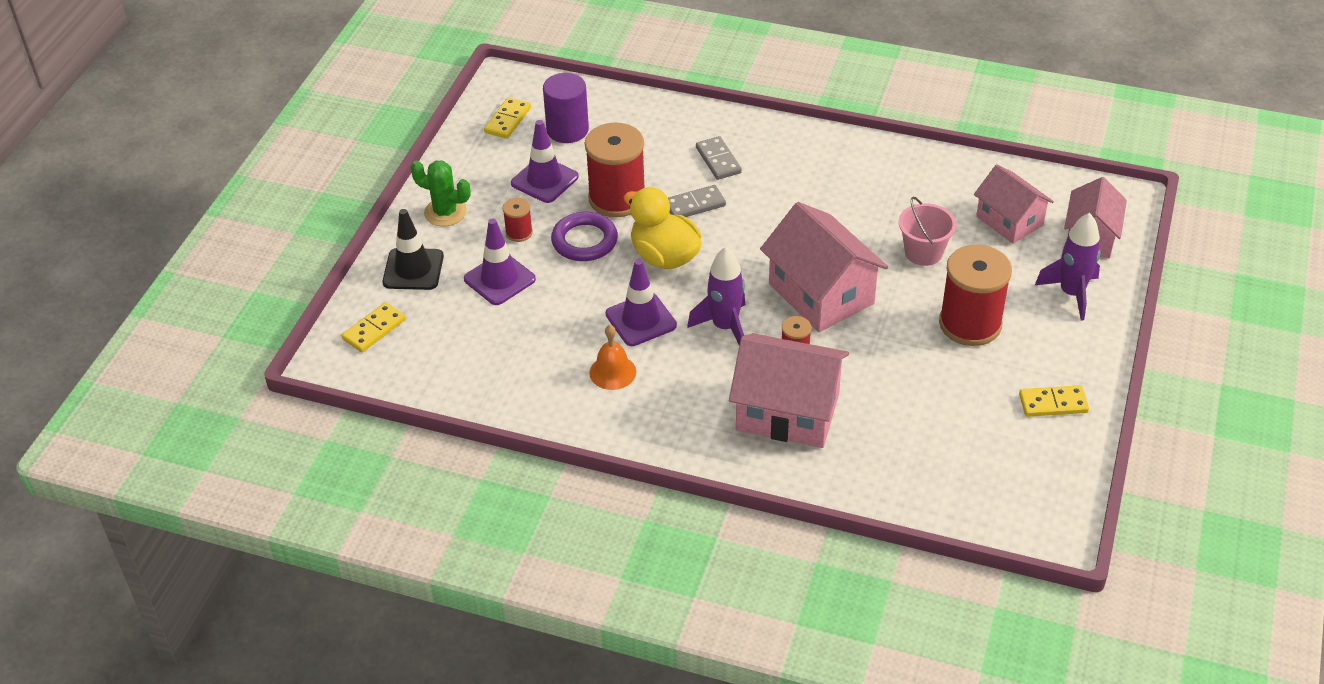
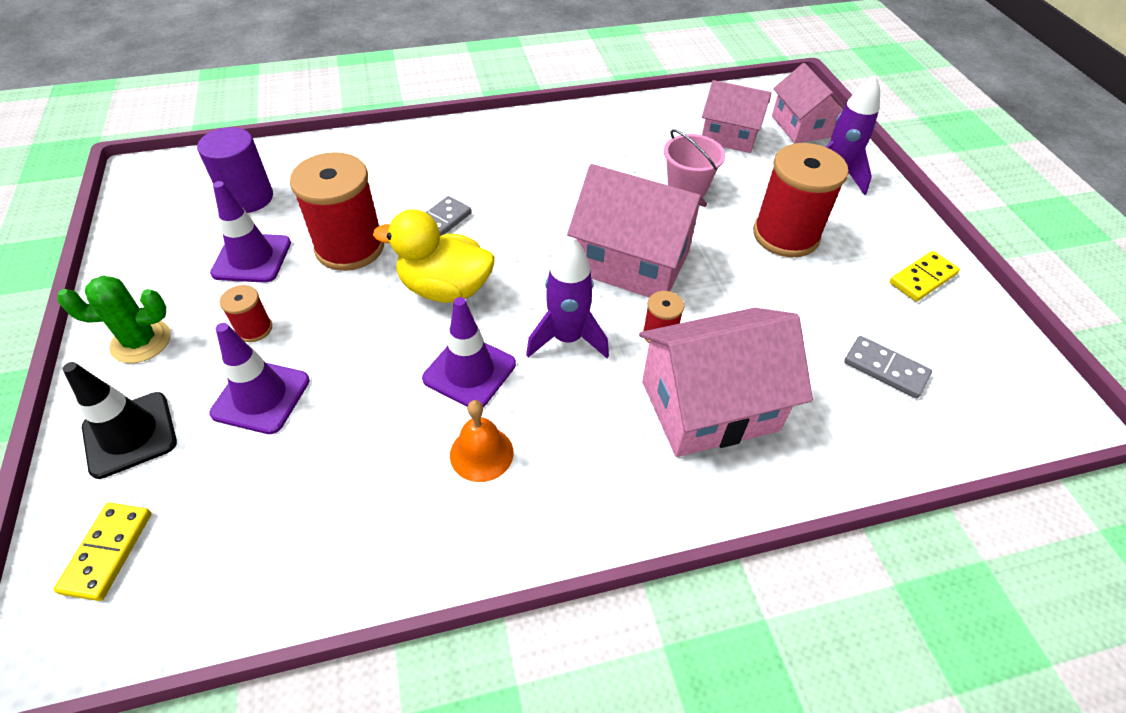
camera: 35 degrees left, 5 degrees up
(508, 120) = (170, 211): yellow domino -> none
(584, 241) = (342, 307): purple ring -> none
(718, 160) = (431, 173): grey domino -> grey domino (885, 369)

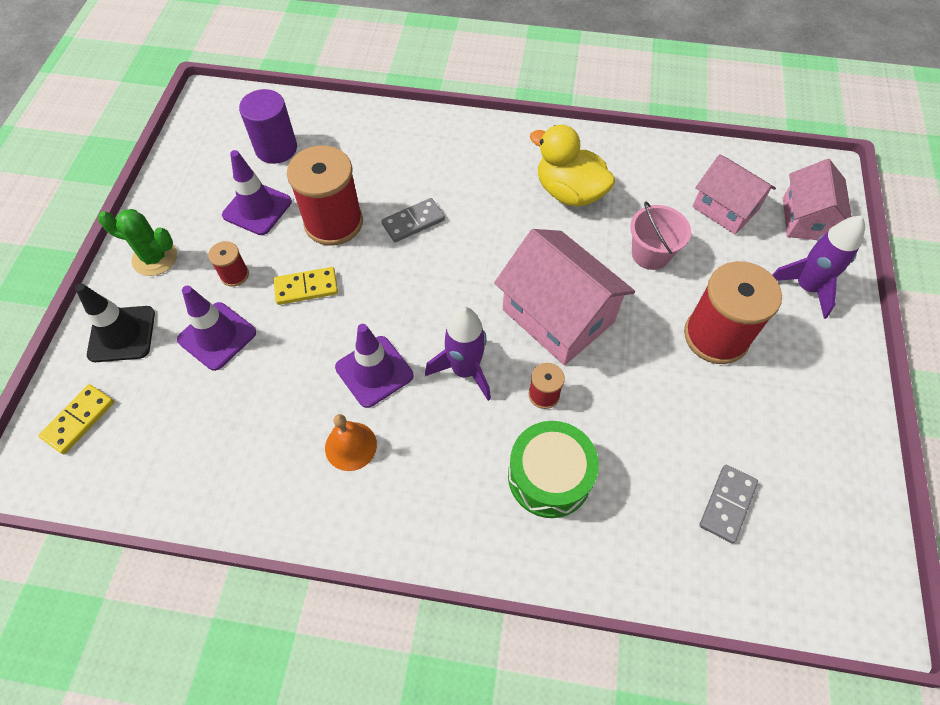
camera: 25 degrees right, 10 degrees up
(445, 288) = (390, 288): yellow duck -> yellow duck (569, 192)
(709, 406) = (549, 476): pink house -> green drum
(885, 369) = (727, 504): grey domino -> grey domino turned 60 degrees clockwise
(922, 278) = (824, 429): yellow domino -> yellow domino (306, 288)

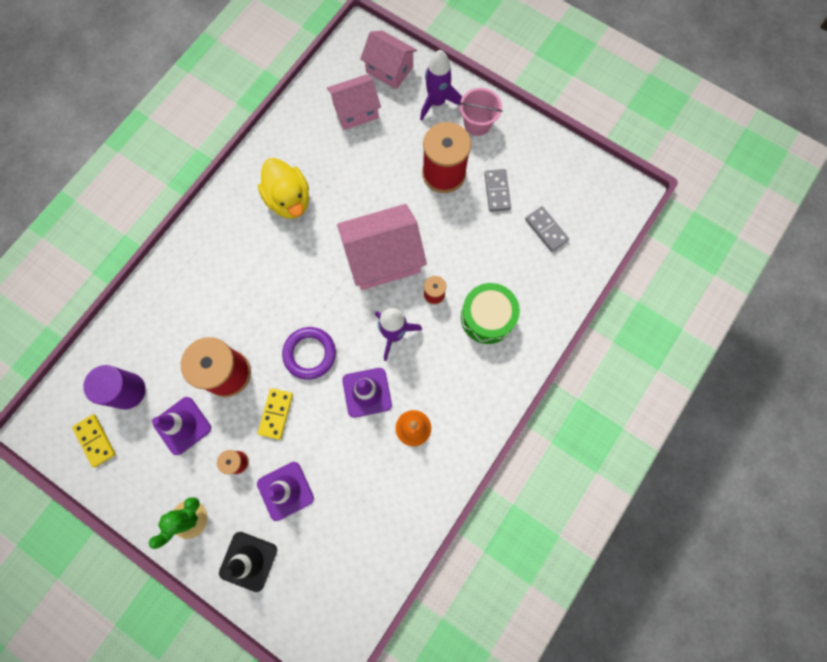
camera: 65 degrees left, 15 degrees up
(79, 420) = (307, 608): yellow domino -> yellow domino (95, 440)
(394, 290) = (309, 354): none -> purple ring
(413, 222) = (257, 316): grey domino -> grey domino (497, 191)
(569, 192) = (289, 200): yellow duck -> yellow duck turned 90 degrees counterclockwise
(650, 254) = (366, 176): pink bucket -> pink bucket (477, 123)

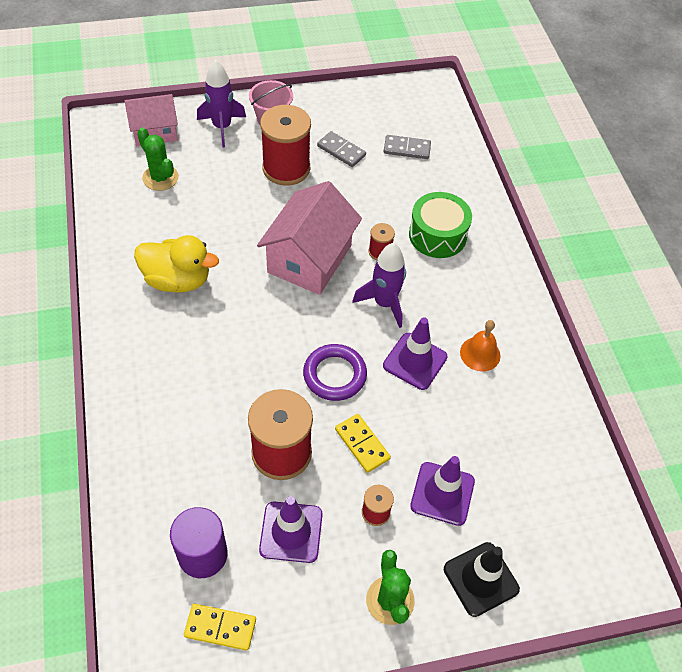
camera: 50 degrees left, 20 degrees down
(356, 111) = (160, 178): pink house -> green cactus

